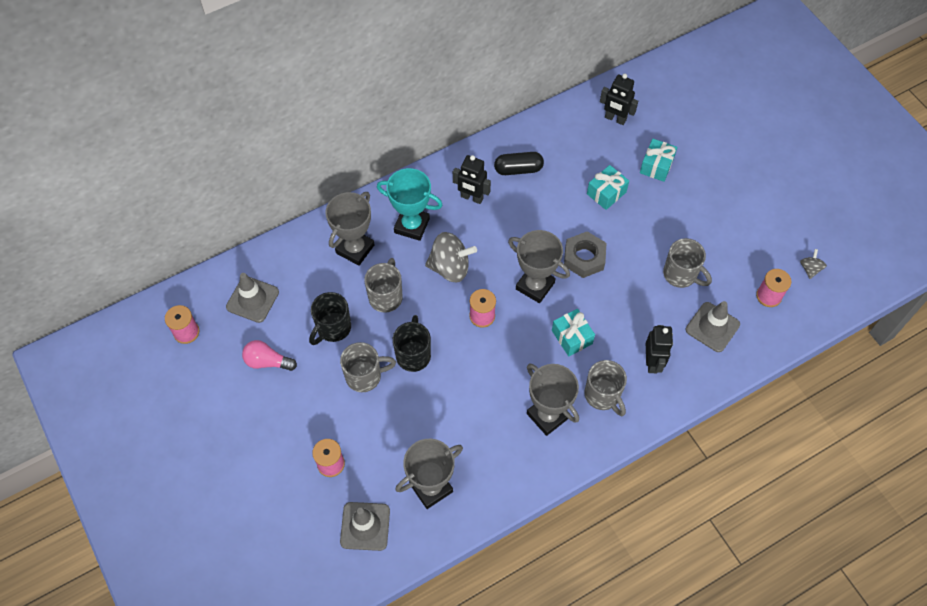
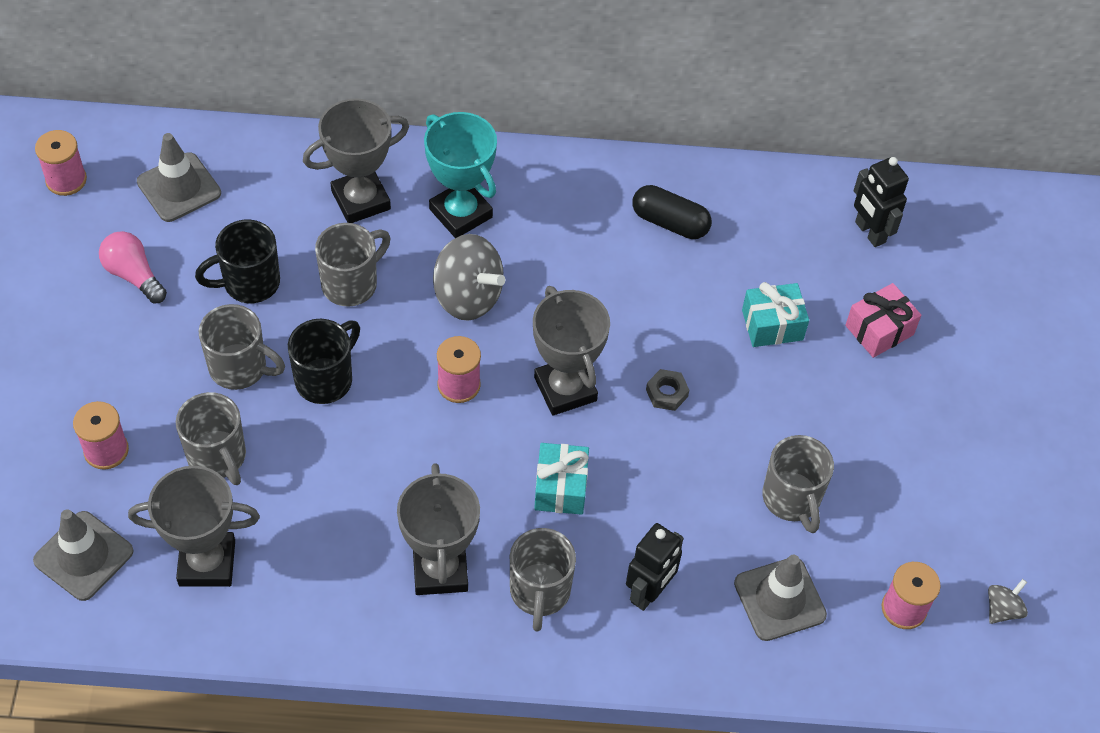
camera: 30 degrees right, 5 degrees down
(392, 430) = (218, 457): none -> grey mug
(471, 197) = (573, 223): black robot -> none
(584, 258) = (666, 393): grey nut -> grey nut, size x0.55
(656, 166) = (879, 330): turquoise gift -> pink gift

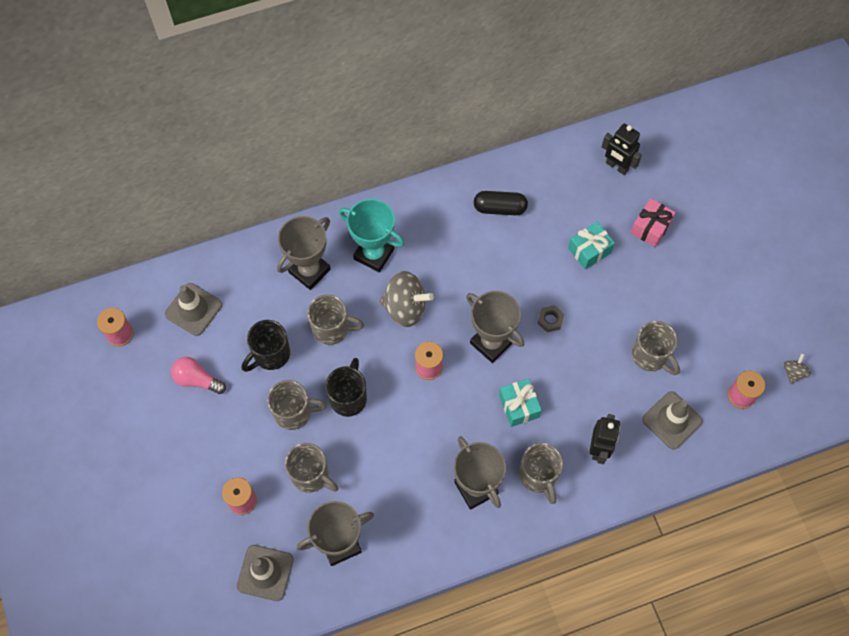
camera: 20 degrees left, 10 degrees up
(351, 283) = (332, 329): grey mug -> grey mug turned 75 degrees clockwise

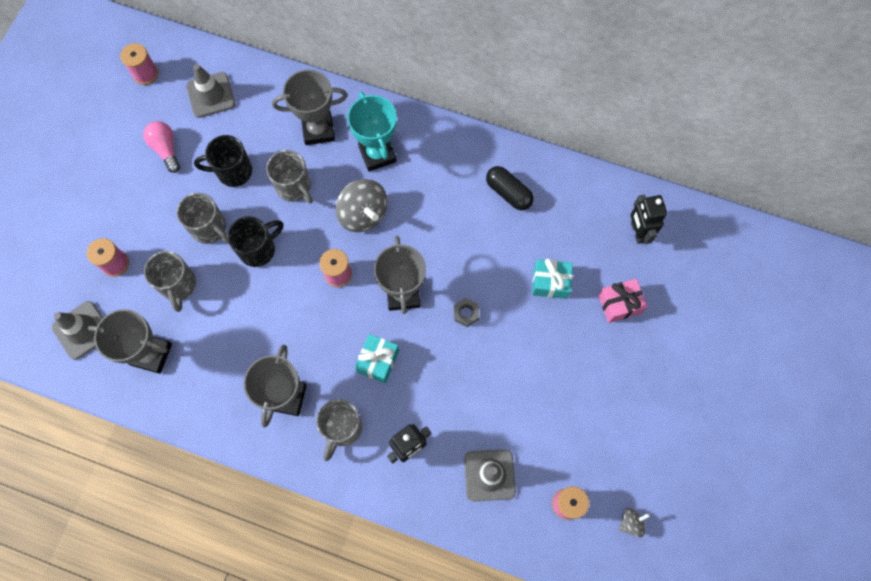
camera: 40 degrees right, 5 degrees up
(650, 356) = (521, 408): grey mug -> none

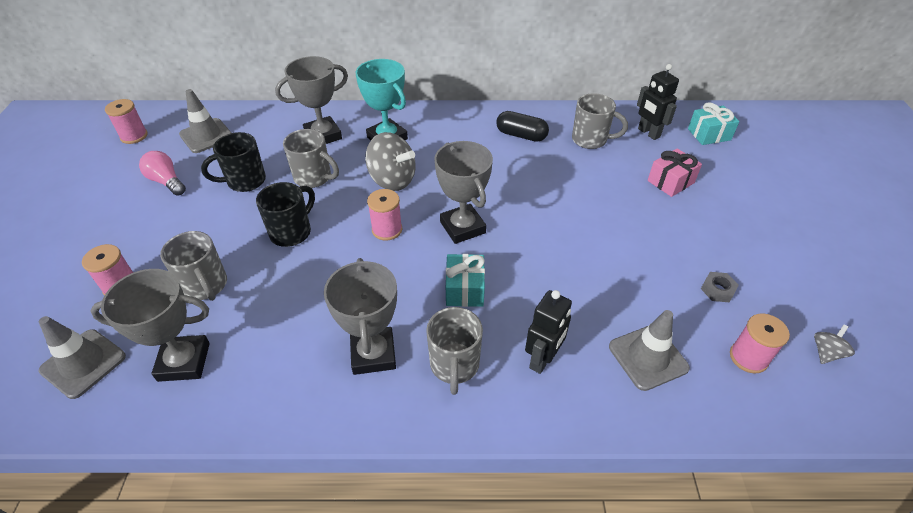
camera: 20 degrees left, 25 degrees down
(210, 228) = (231, 229): grey mug -> grey mug (590, 140)
(466, 313) = (534, 225): grey nut -> grey nut (717, 290)
(550, 282) = (598, 183): turquoise gift -> turquoise gift (709, 134)

